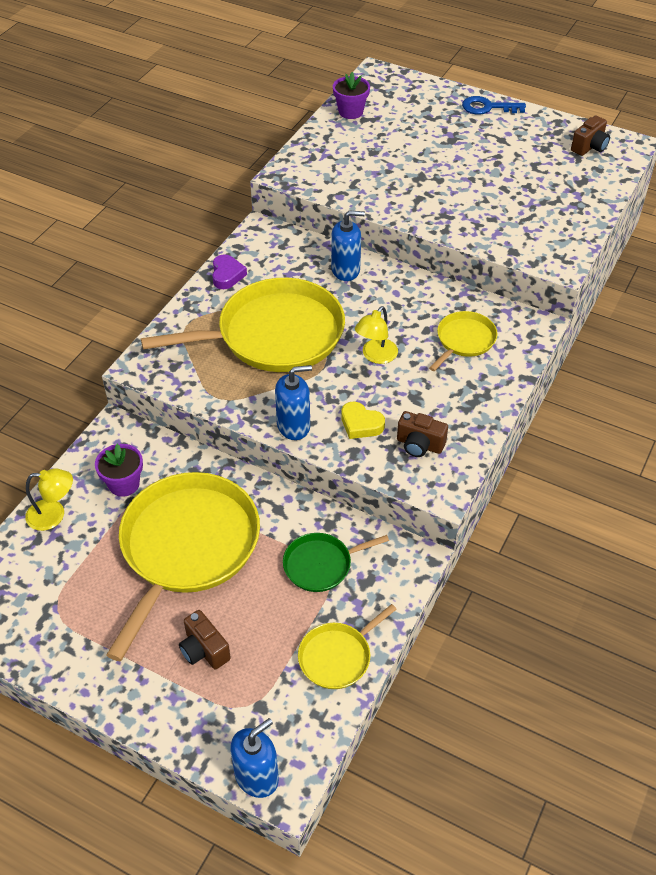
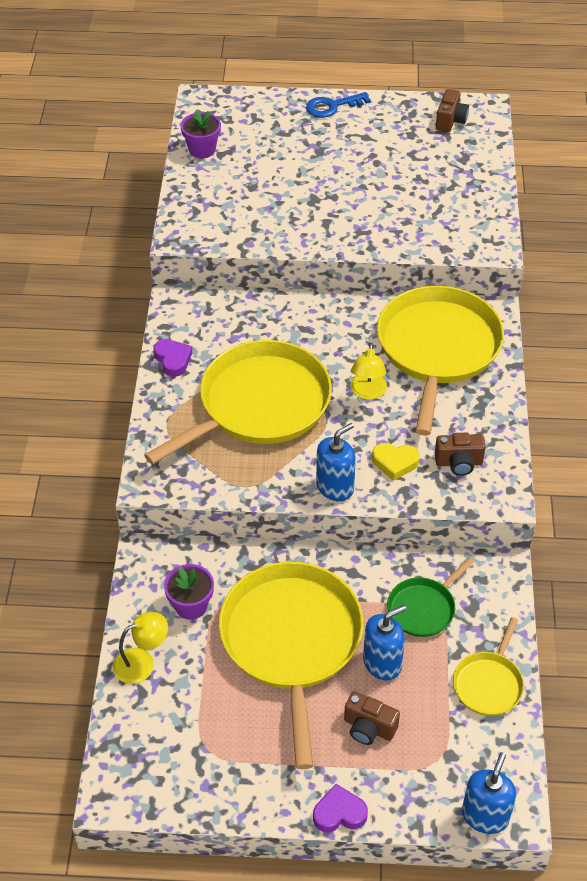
camera: 25 degrees left, 0 degrees up
(129, 714) = (339, 813): none -> purple heart
(345, 270) = (285, 316): blue soap dispenser -> blue soap dispenser (382, 663)
(464, 340) = (437, 349): yellow pan -> yellow pan, size x2.09

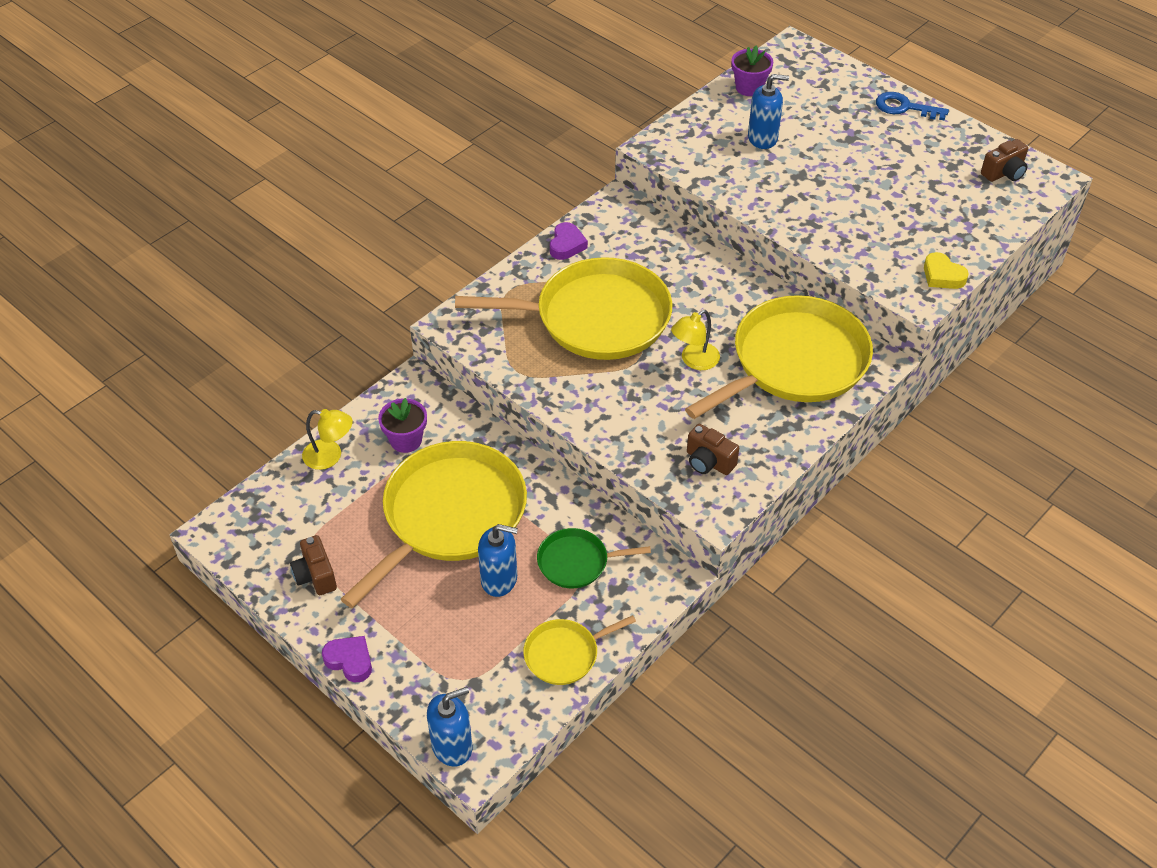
camera: 40 degrees right, 0 degrees up
(335, 487) = (586, 416): blue soap dispenser -> blue soap dispenser (762, 138)
(369, 728) = (437, 618): brown camera -> brown camera (315, 576)
(395, 463) = (655, 428): yellow heart -> yellow heart (942, 276)

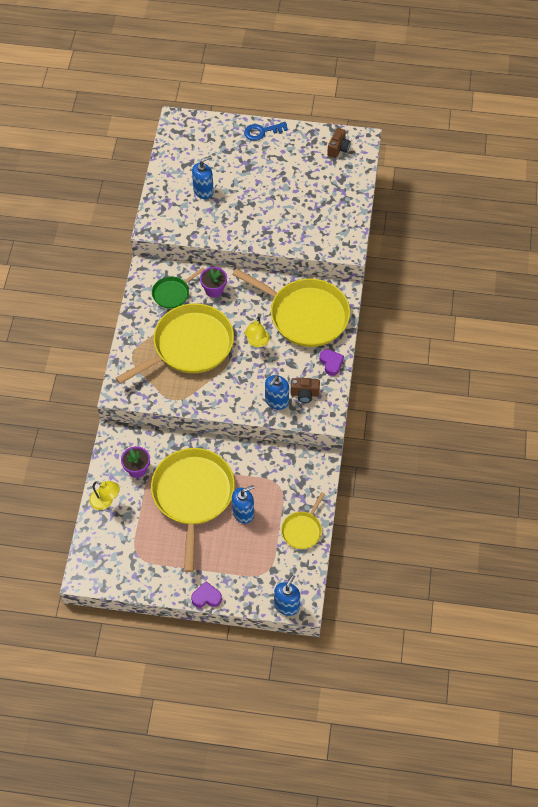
camera: 35 degrees left, 10 degrees up
(315, 576) = (153, 567): brown camera -> none
(330, 456) = (106, 501): yellow lamp -> yellow lamp turned 45 degrees clockwise
(566, 245) = (140, 310): purple heart -> purple heart (331, 363)
(577, 562) = (272, 481): green pan -> green pan (172, 293)
(659, 449) = (276, 401): none -> blue soap dispenser
(749, 87) = (172, 161): purple flower pot -> purple flower pot (214, 290)
(794, 362) = (305, 315): yellow pan -> yellow pan turned 105 degrees clockwise
(942, 276) = (350, 229): yellow heart -> none

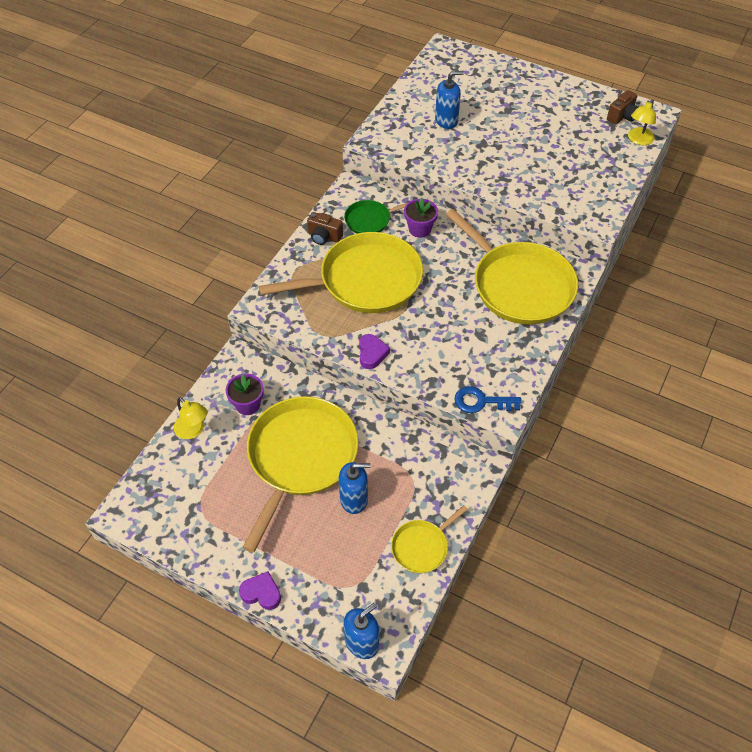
camera: 20 degrees right, 5 degrees down
(257, 342) = (448, 299): yellow lamp -> yellow lamp (638, 140)
(262, 132) = (537, 80): blue key -> blue key (481, 401)
(276, 401) = (445, 373): blue soap dispenser -> none
(304, 394) = (484, 375): brown camera -> brown camera (324, 237)
(331, 363) = (532, 348): purple heart -> purple heart (372, 353)

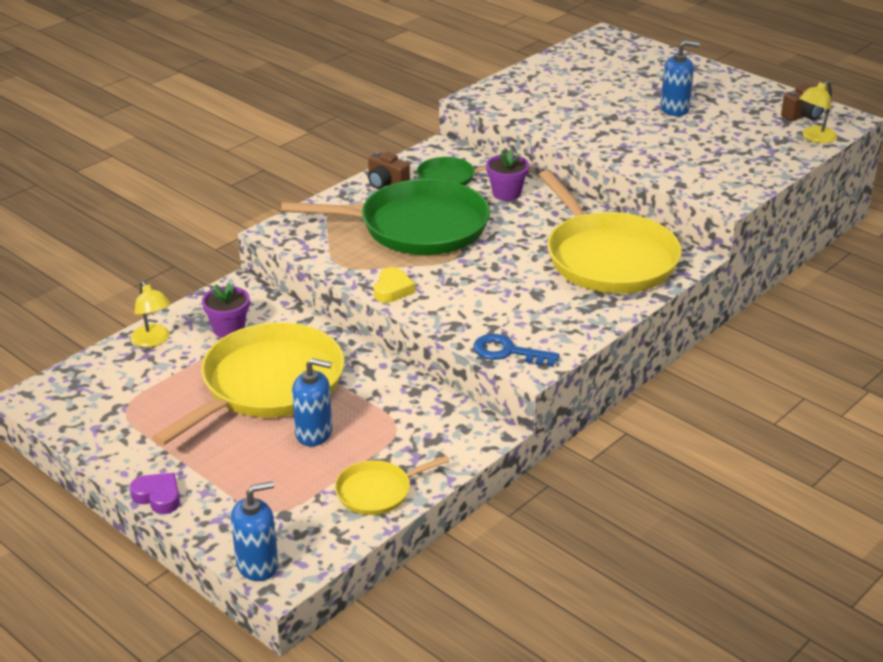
camera: 15 degrees right, 20 degrees down
(365, 280) = (417, 227): yellow pan -> green pan
(372, 353) = (392, 289): purple heart -> yellow heart
(446, 120) = (576, 93): blue soap dispenser -> blue soap dispenser (674, 109)

